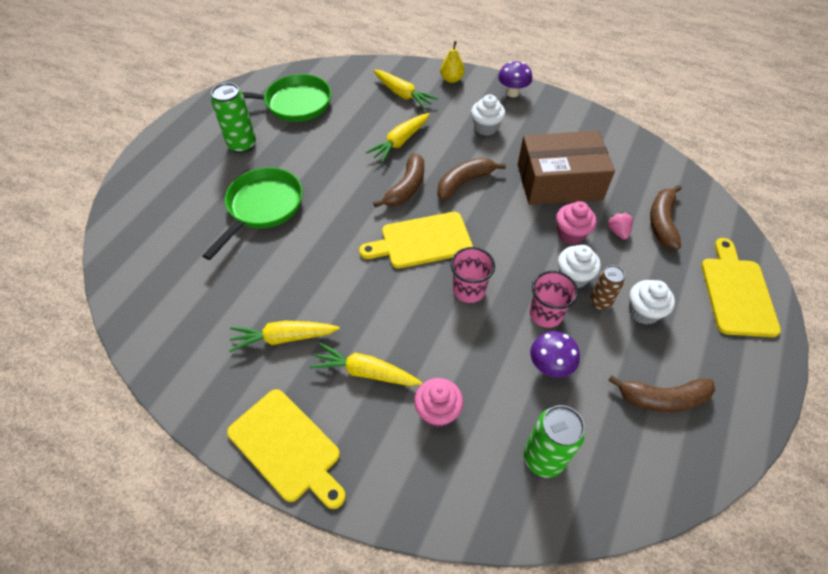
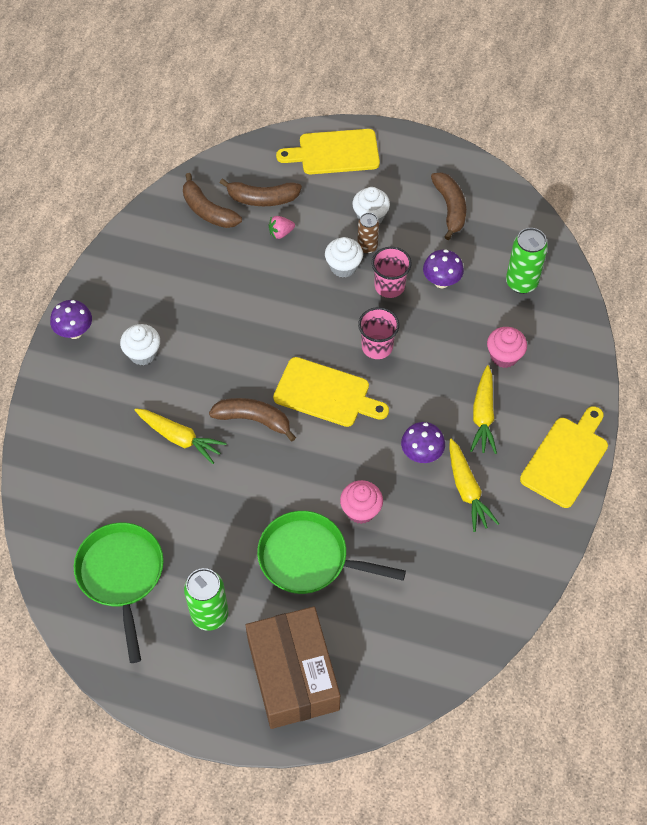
camera: 100 degrees left, 5 degrees up
(336, 306) = (421, 454): none -> purple mushroom
(402, 94) = (89, 450): yellow carrot -> none
(422, 241) = (326, 394): yellow cutting board -> yellow cutting board turned 45 degrees counterclockwise
(451, 79) = (53, 399): yellow pear -> none
(464, 182) = (236, 365): brown banana -> brown banana (208, 211)
(559, 182) = (221, 281): brown box -> brown box (293, 675)
(571, 234) = (291, 270): pink cupcake -> pink cupcake (361, 510)

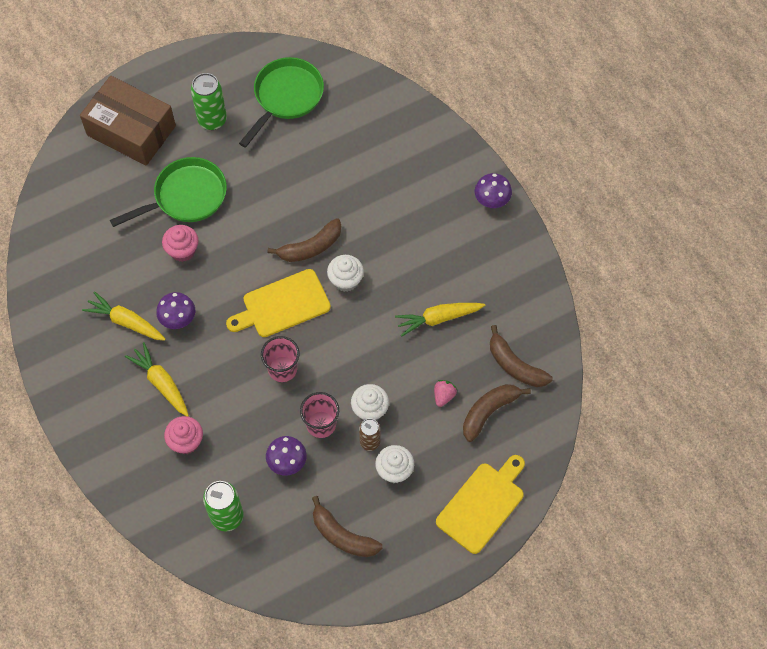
camera: 135 degrees right, 5 degrees up
(121, 575) = (286, 97): green pan -> green pan turned 90 degrees counterclockwise
(143, 354) = (431, 226): white cupcake -> white cupcake (345, 280)
(179, 438) = (344, 196): yellow carrot -> yellow carrot (438, 318)
(208, 211) = (515, 365): brown banana -> brown banana turned 135 degrees counterclockwise
(566, 458) = (77, 401): yellow cutting board -> none

